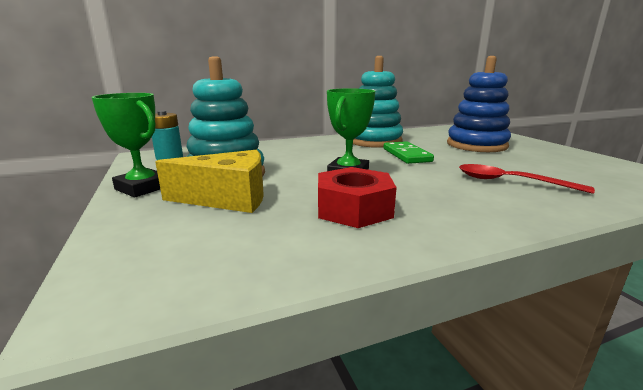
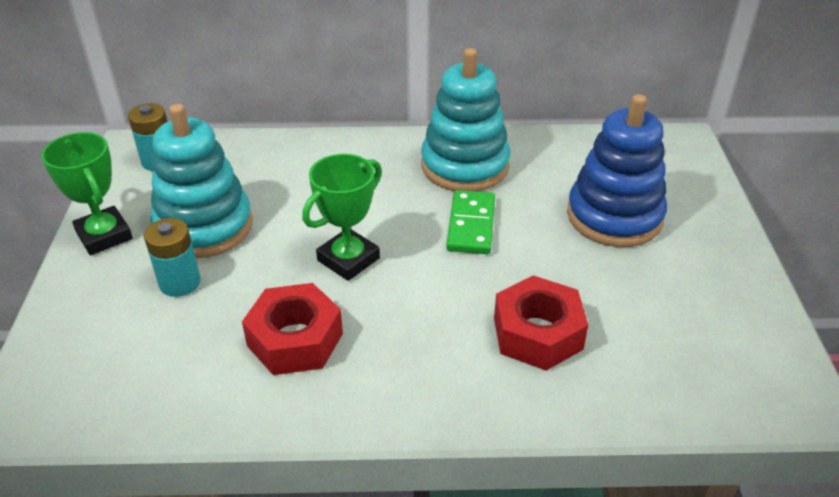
camera: 20 degrees right, 20 degrees up
(228, 198) = (180, 282): yellow cheese -> turquoise battery
(509, 182) = (537, 333): red spoon -> red nut

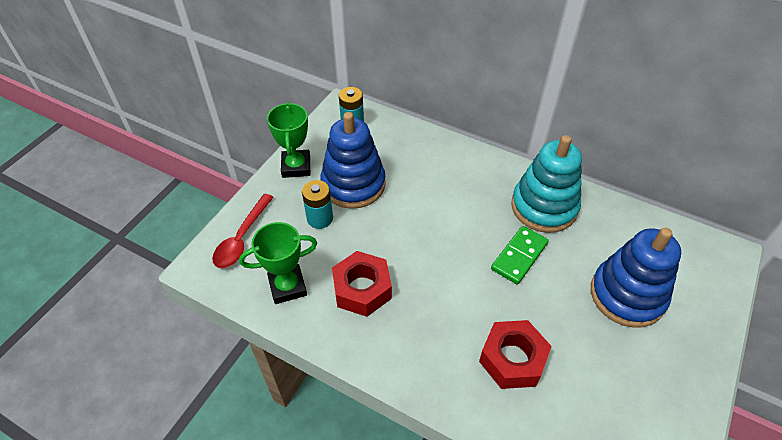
camera: 30 degrees right, 10 degrees up
(70, 352) = (241, 238): none -> red spoon
(204, 227) = (353, 184): turquoise stacking toy -> blue stacking toy
(348, 259) = (425, 247): green trophy -> green trophy (287, 286)

